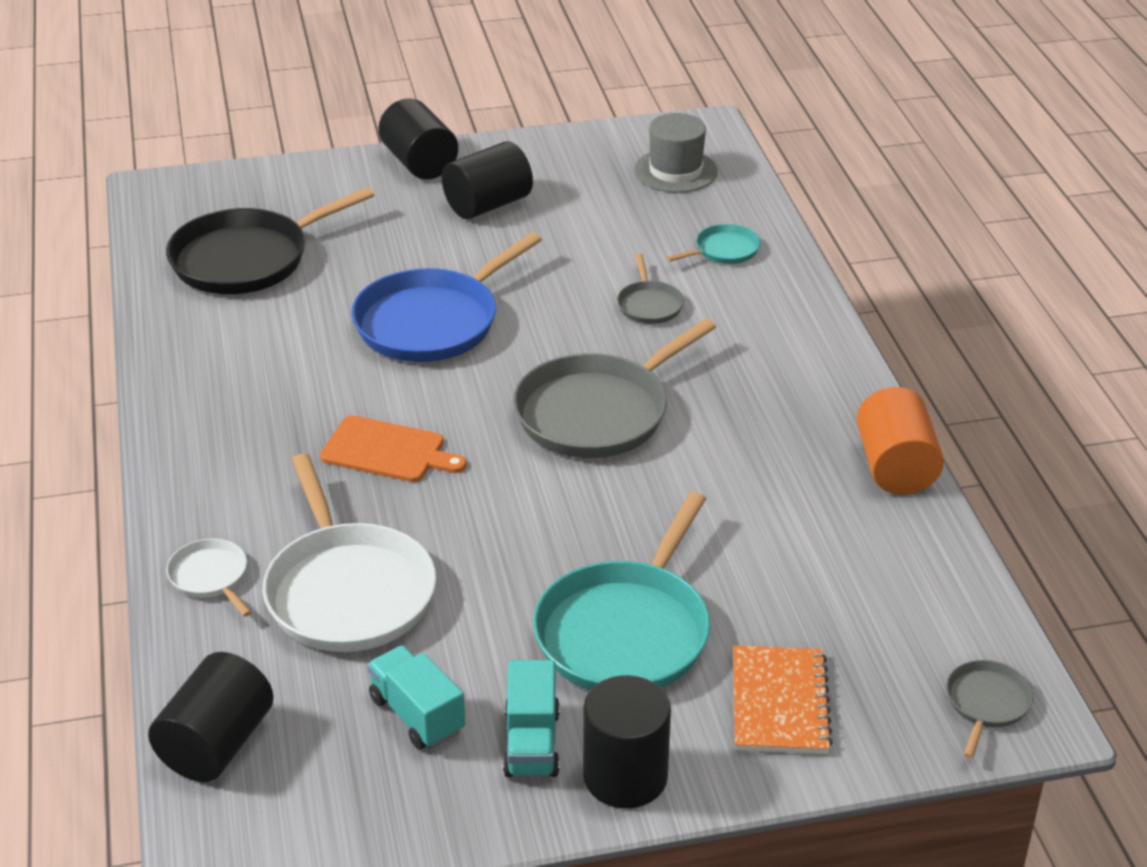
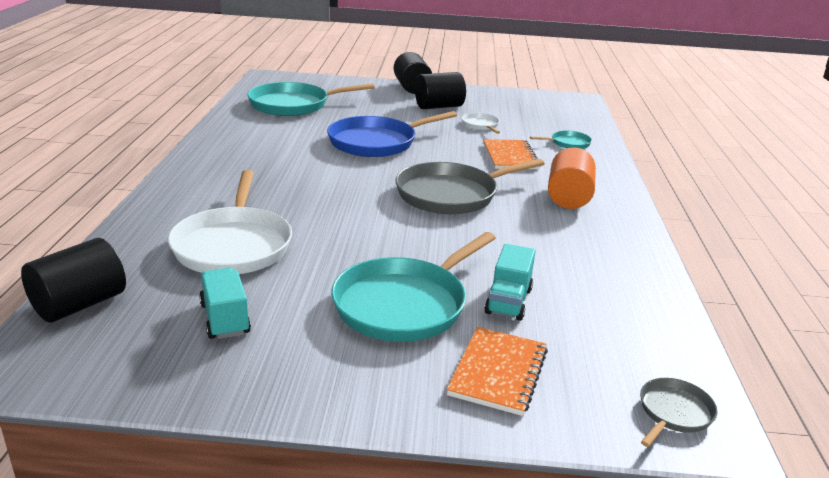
camera: 15 degrees right, 10 degrees down
(210, 577) = (156, 222): white pan -> white pan (481, 125)
(247, 259) = (293, 105): black pan -> turquoise pan
(388, 451) = (310, 188): orange cutting board -> none
(532, 743) = (293, 354): turquoise truck -> turquoise truck (508, 301)
(625, 776) = (350, 392): black cylinder -> none
(649, 305) = (510, 156): grey pan -> orange notebook
(675, 171) = (554, 111): grey hat -> none
(895, 467) = (644, 256): orange cylinder -> orange cylinder (568, 197)

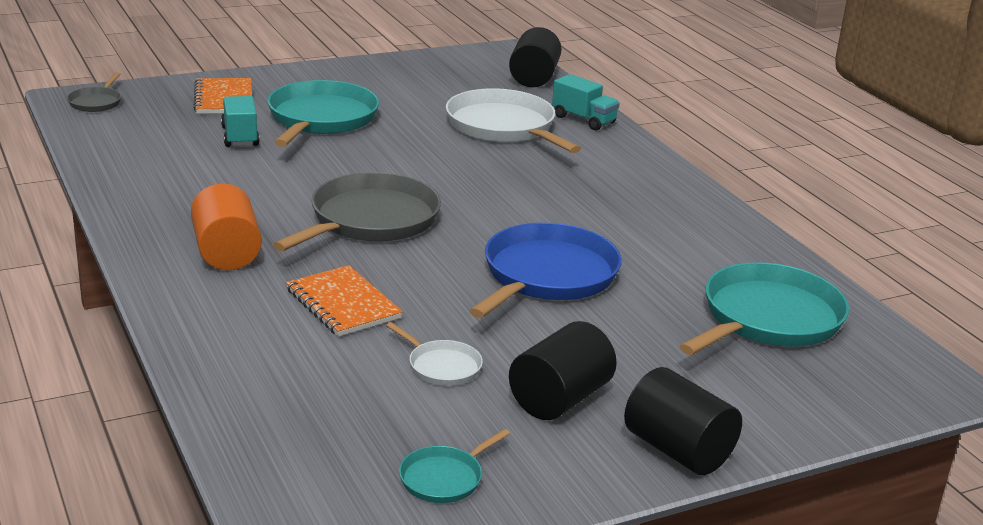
camera: 150 degrees right, 0 degrees up
(225, 319) = (433, 89): turquoise truck -> turquoise truck (583, 120)
(568, 143) = (268, 365): turquoise pan -> turquoise pan (444, 478)

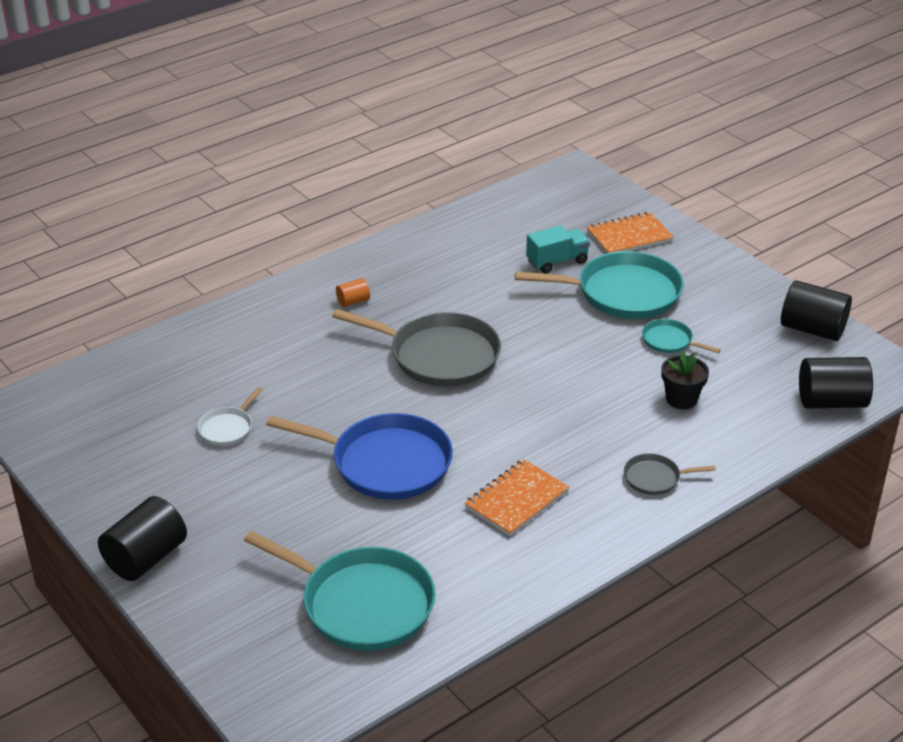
camera: 80 degrees right, 10 degrees up
(96, 102) = (576, 183): grey pan -> grey pan (655, 478)
(226, 253) = (353, 301): orange cylinder -> orange cylinder, size x0.49
(343, 304) = (299, 368): orange notebook -> orange notebook (516, 500)
(444, 478) = (93, 450): turquoise pan -> turquoise pan (669, 341)
(504, 127) = (681, 399): white pan -> black flower pot
(560, 399) = (199, 491): black cylinder -> black cylinder (812, 329)
(583, 120) = (740, 449): turquoise truck -> none

